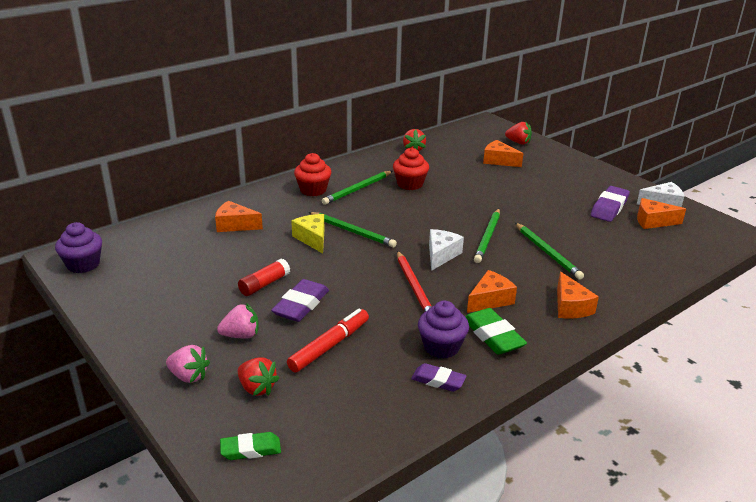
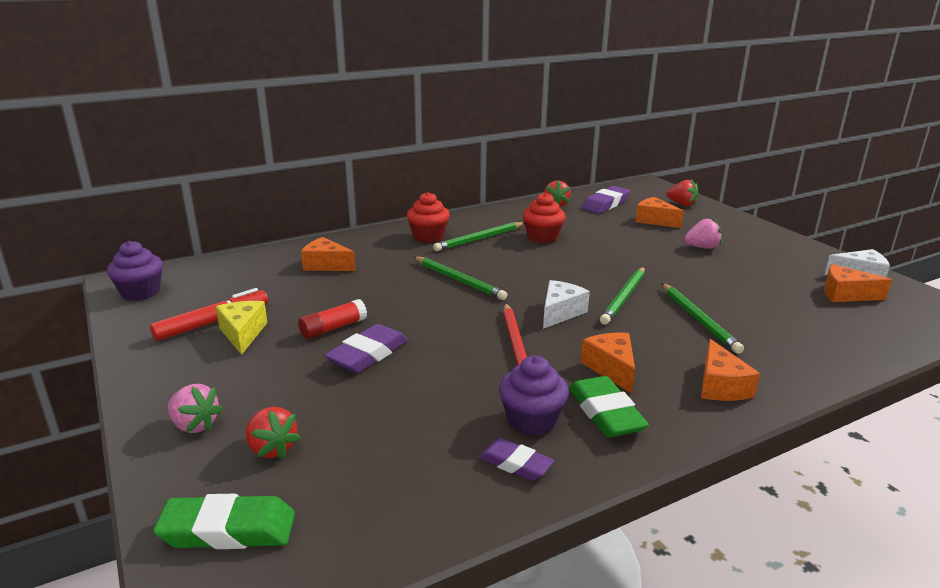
camera: 10 degrees right, 5 degrees down
(241, 335) = (280, 383): pink strawberry -> pink strawberry (702, 247)
(250, 449) = (228, 530): green eraser -> green eraser, size x1.53
(312, 239) = (409, 284): yellow cheese -> yellow cheese (242, 333)
(329, 346) = (385, 406): red marker -> red marker (213, 322)
(490, 300) = (611, 368): orange cheese -> orange cheese turned 75 degrees counterclockwise
(609, 208) = (787, 276): purple eraser -> purple eraser (605, 204)

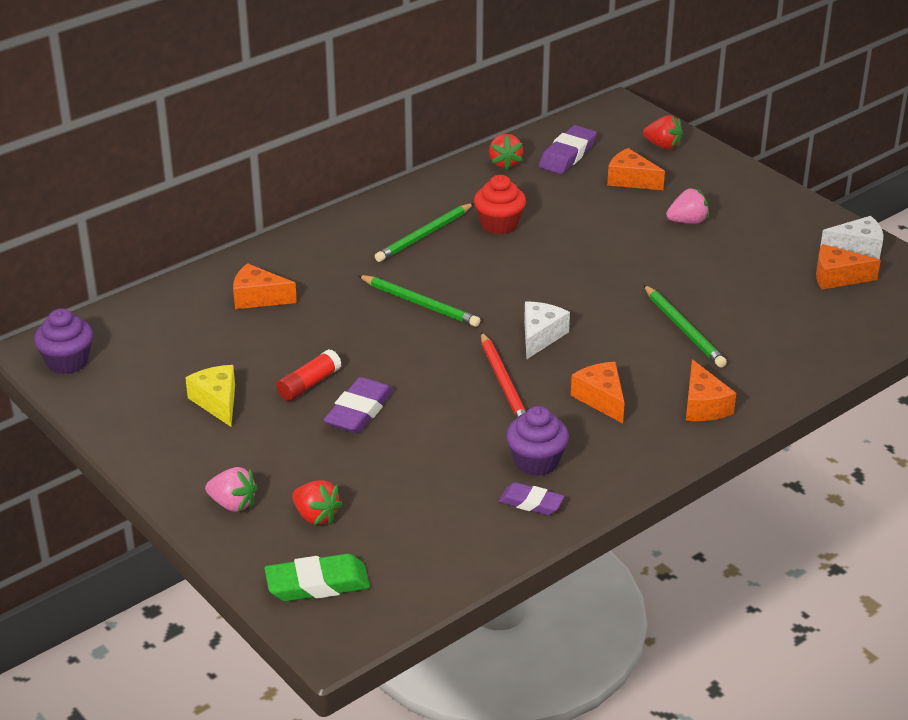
camera: 10 degrees left, 10 degrees up
(213, 322) = (176, 392): red marker -> none
(428, 236) = (361, 238): red cupcake -> none
(605, 413) = (601, 446): green eraser -> none
(624, 297) = (605, 308): green pencil -> none

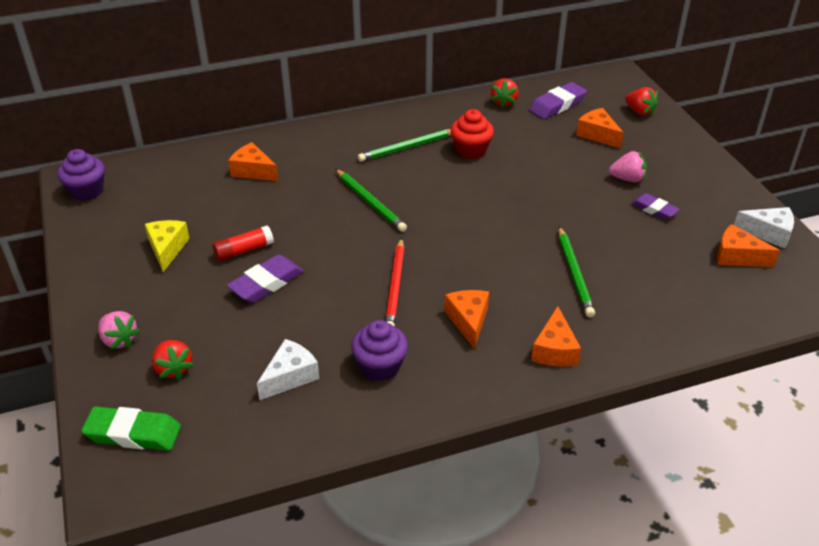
camera: 20 degrees right, 5 degrees up
(531, 503) = (353, 405): purple eraser -> purple eraser (654, 209)
(540, 336) = (449, 252): white cheese -> white cheese (290, 376)

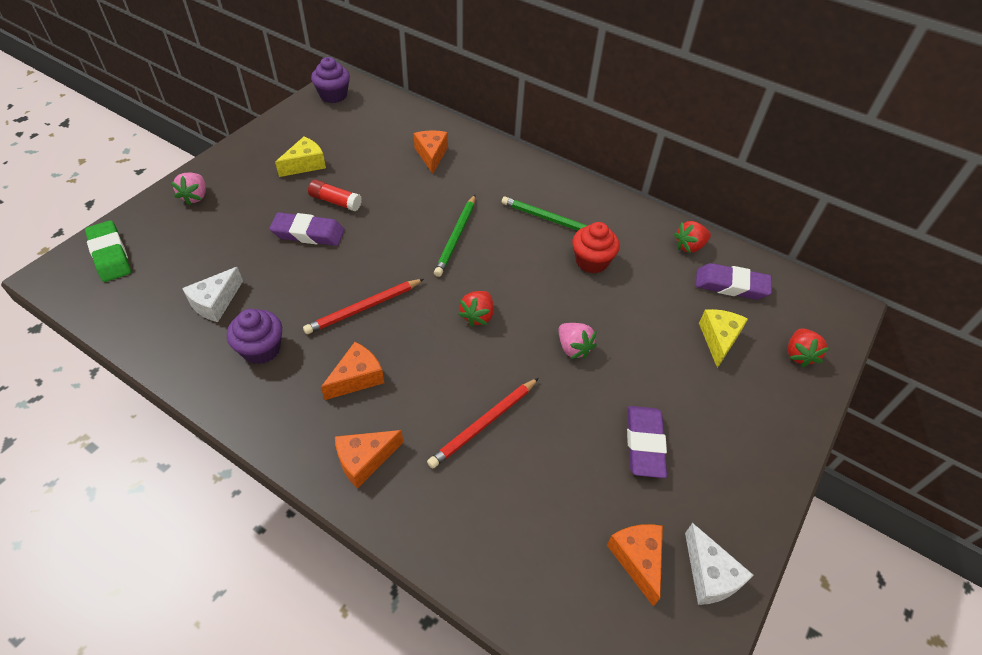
camera: 50 degrees right, 10 degrees up
(173, 369) = (184, 238): red strawberry -> red strawberry (477, 316)
(290, 376) = (215, 302): white cheese -> white cheese turned 120 degrees clockwise
(574, 273) = (484, 424): green pencil -> red pencil
(597, 135) = (718, 339): orange cheese -> yellow cheese
(627, 179) = (672, 398): pink strawberry -> pink strawberry (573, 348)
(654, 209) = (644, 444): purple eraser -> purple eraser, size x1.53

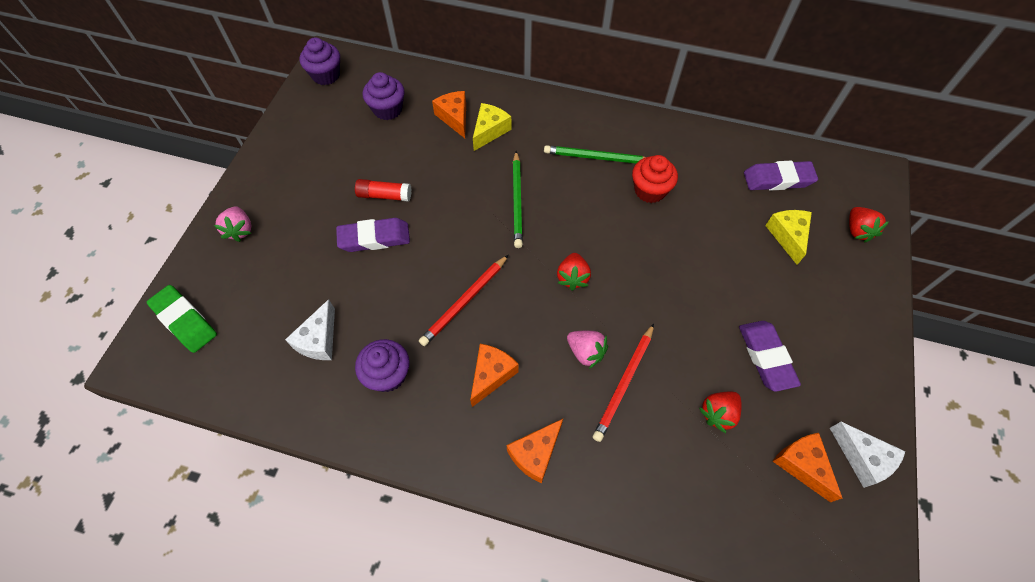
camera: 15 degrees left, 10 degrees up
(305, 164) = (335, 162): yellow cheese -> yellow cheese (489, 131)
(374, 134) = (388, 109): none -> purple cupcake
(573, 348) = (670, 283): pink strawberry -> pink strawberry (585, 352)
(689, 246) = (728, 150): red strawberry -> red strawberry (718, 413)

